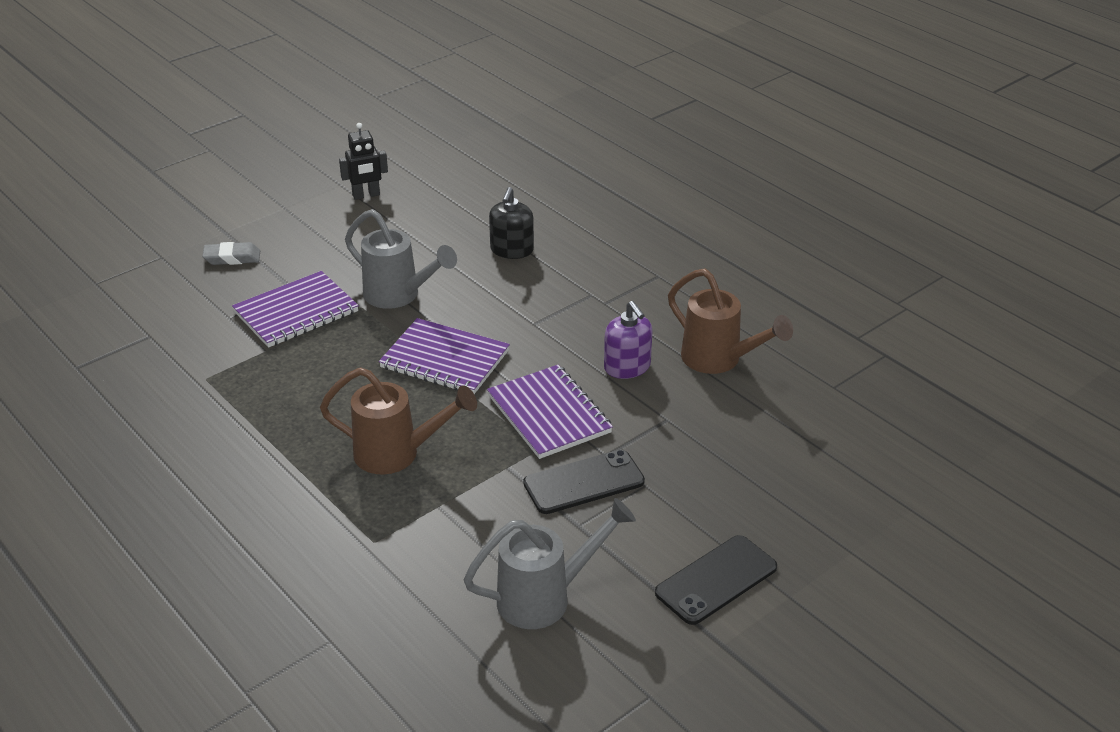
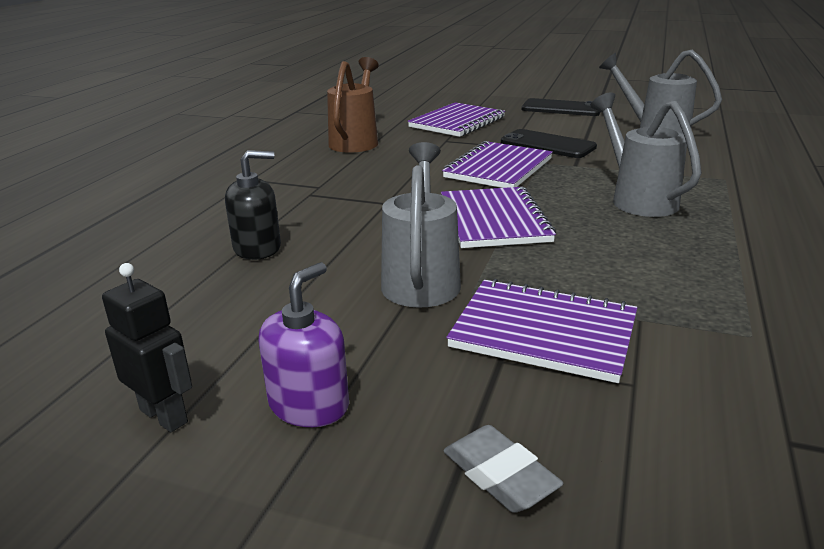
camera: 120 degrees left, 10 degrees down
(398, 454) = (637, 199): brown watering can -> grey watering can
(627, 367) = (403, 161): purple soap dispenser -> purple soap dispenser (309, 405)
(729, 457) = (457, 122): none -> purple notebook

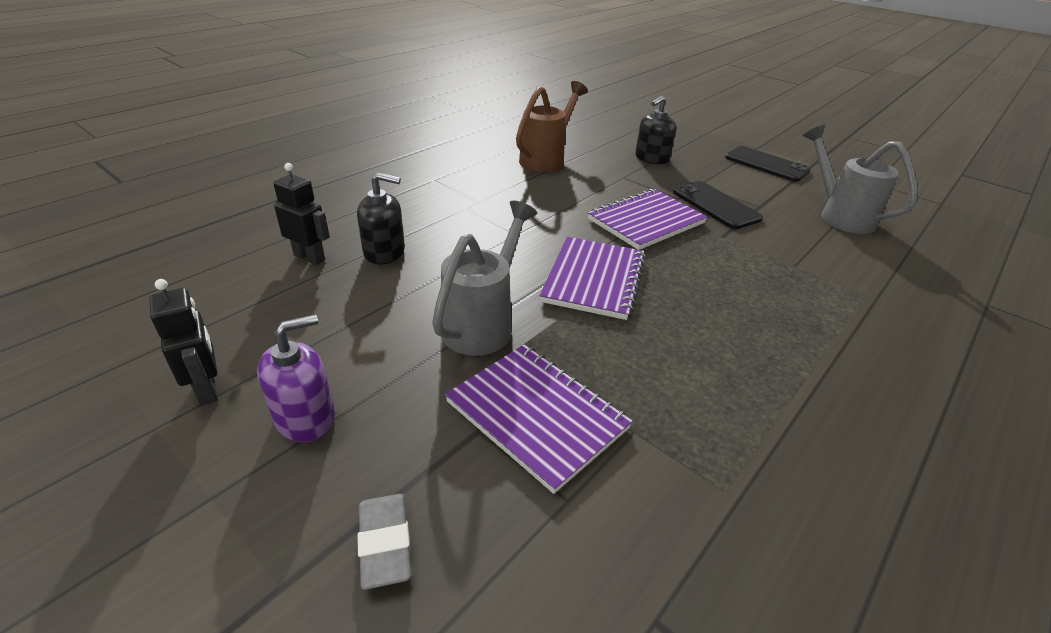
camera: 20 degrees right, 10 degrees up
(173, 272) = (310, 258): none -> black robot
(457, 122) = (651, 158): purple notebook -> black soap dispenser
(637, 199) = (750, 294): grey watering can -> none

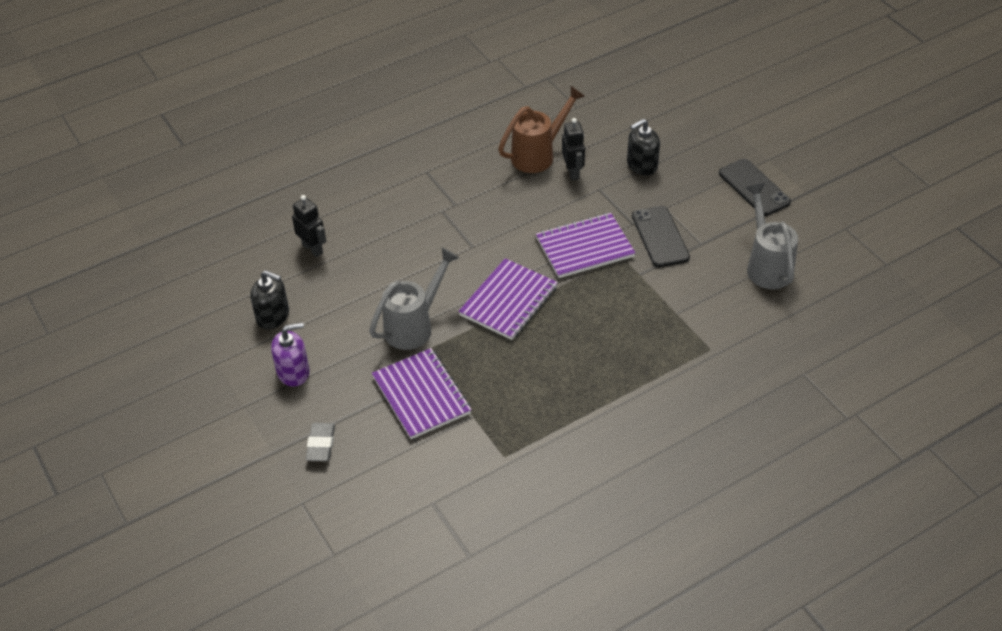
camera: 20 degrees right, 10 degrees up
(208, 389) = (243, 344): black robot -> black robot (573, 172)
(384, 252) = (366, 251): black soap dispenser -> black soap dispenser (273, 316)

